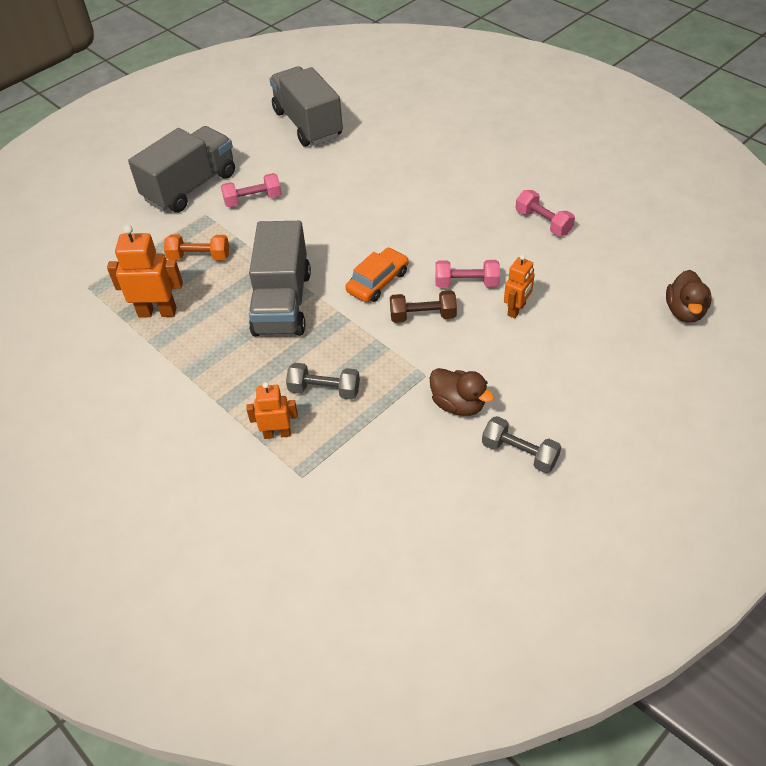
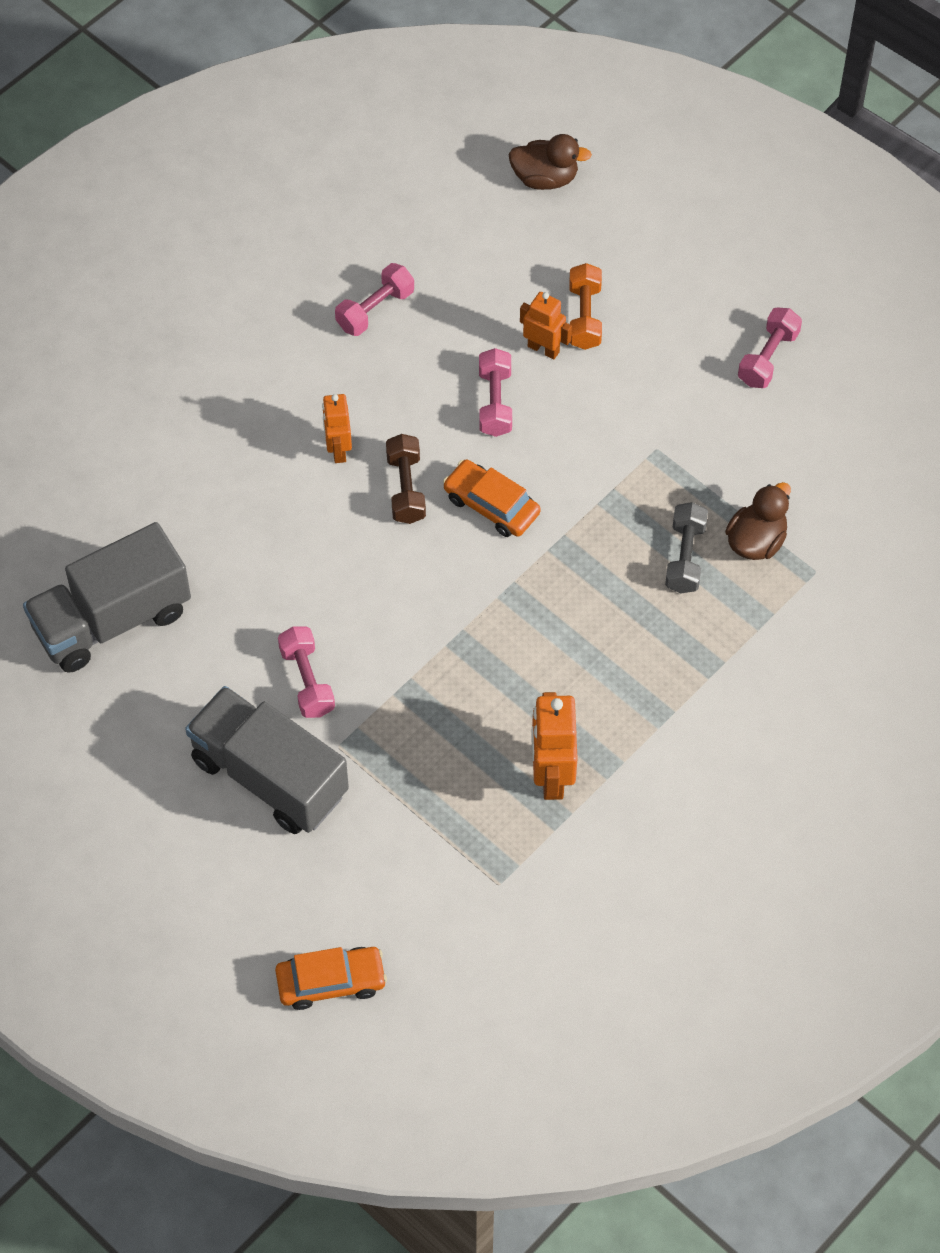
camera: 95 degrees left, 10 degrees up
(49, 215) = (331, 982): none -> orange car
(199, 257) = (437, 738): orange dumbbell -> orange dumbbell (584, 316)
(277, 433) = (755, 603): orange robot -> orange robot (338, 449)
(282, 303) = (533, 618): grey truck -> none
(423, 316) = (556, 452): brown dumbbell -> brown dumbbell (406, 488)
(458, 404) = (701, 415): brown duck -> brown duck (756, 541)
(519, 453) = (768, 358): grey dumbbell -> pink dumbbell

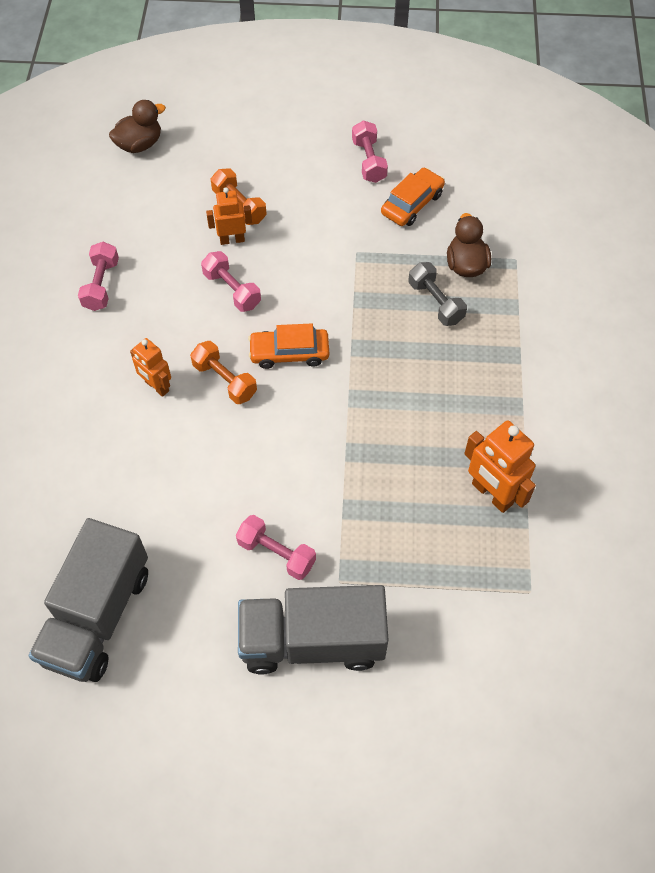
camera: 40 degrees left, 0 degrees up
(331, 982) = (492, 755): orange car -> orange car (412, 204)
(406, 488) = (225, 380): brown dumbbell -> orange dumbbell

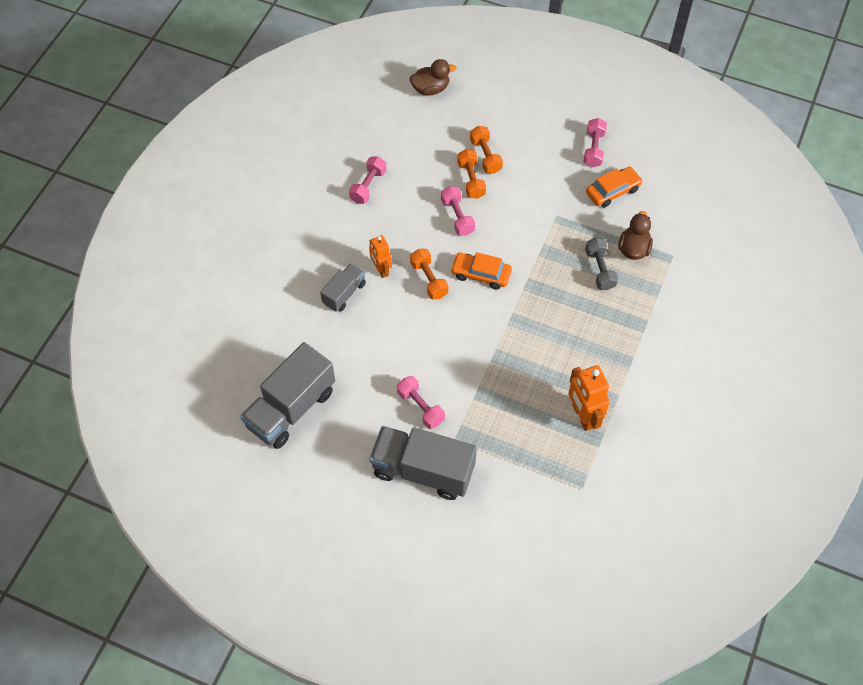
camera: 20 degrees right, 0 degrees up
(117, 433) = (344, 293): none -> grey truck
(232, 240) = (471, 180): orange robot -> orange dumbbell

